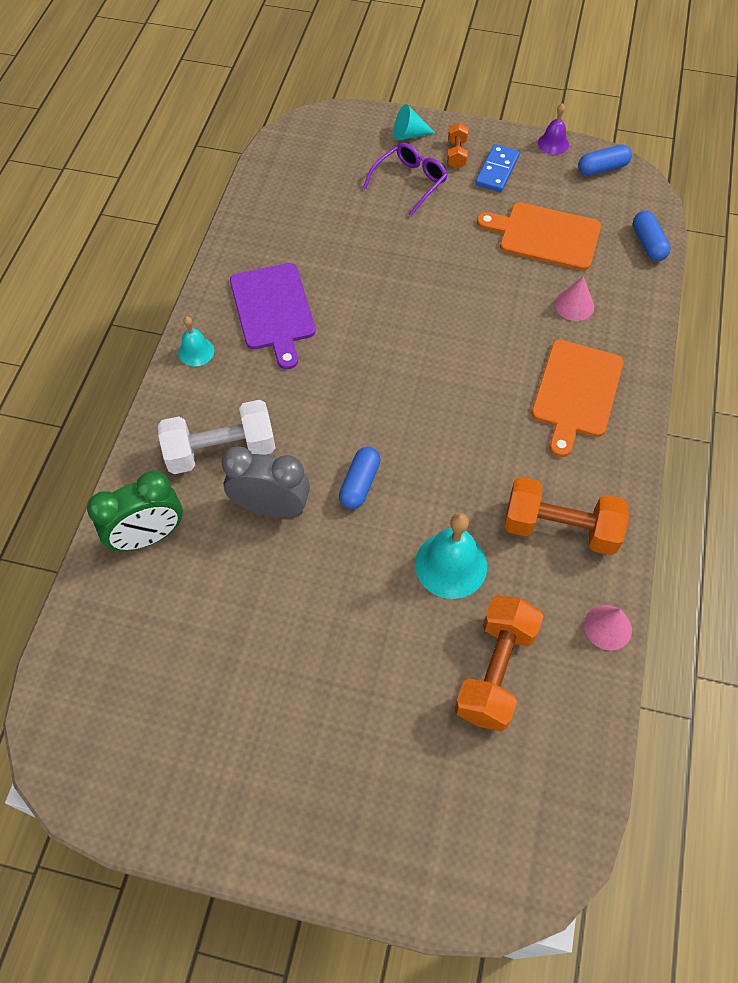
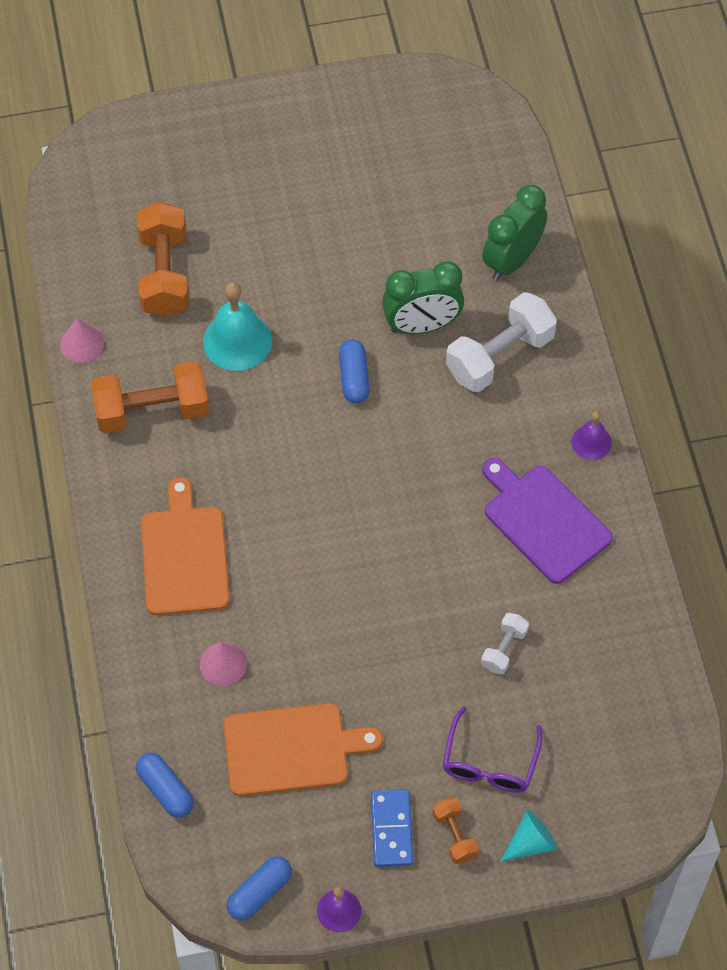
camera: 155 degrees right, 0 degrees up
(196, 351) = (591, 442): turquoise bell -> purple bell
(271, 507) = (422, 325): grey clock -> green clock
(358, 240) = (504, 649): none -> white dumbbell

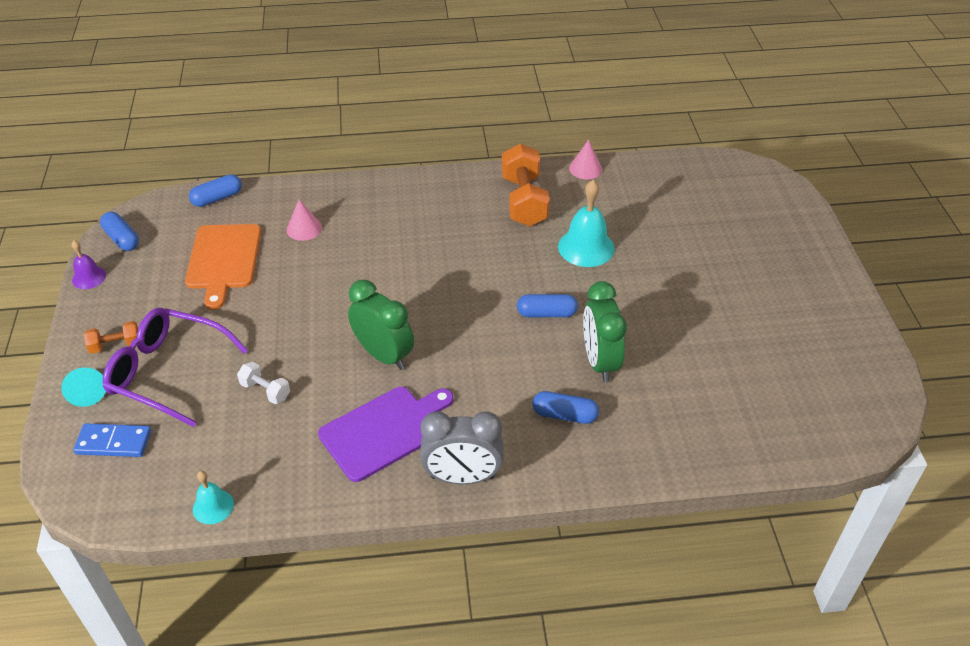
camera: 95 degrees right, 15 degrees down
(164, 274) = (649, 211): orange dumbbell -> none
(184, 556) = (397, 213): orange cutting board -> none
(391, 829) = (137, 309): blue domino -> blue domino (113, 442)
(489, 762) = (167, 372): purple glasses -> purple glasses, size x1.51
(499, 356) = (564, 415): white dumbbell -> blue capsule
(512, 260) = (675, 435): green clock -> green clock (383, 355)
(591, 442) = (462, 477): purple bell -> grey clock
(662, 665) = (213, 506): none -> turquoise bell

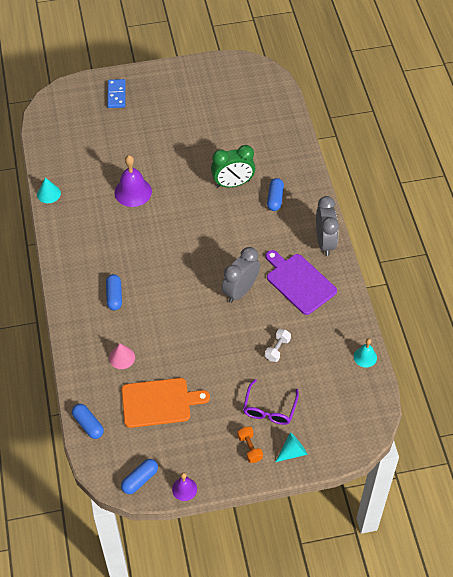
camera: 95 degrees left, 10 degrees up
(113, 442) = (329, 423): blue domino -> blue domino (116, 95)
(167, 372) = (269, 409): purple glasses -> purple glasses, size x0.66
(383, 355) = (240, 291): green clock -> grey clock
(524, 201) = (86, 227): orange dumbbell -> none
(546, 313) = (196, 210): blue capsule -> blue capsule (114, 296)
(585, 169) = (48, 193): pink cone -> turquoise cone
(586, 247) = (133, 192): turquoise bell -> purple bell

